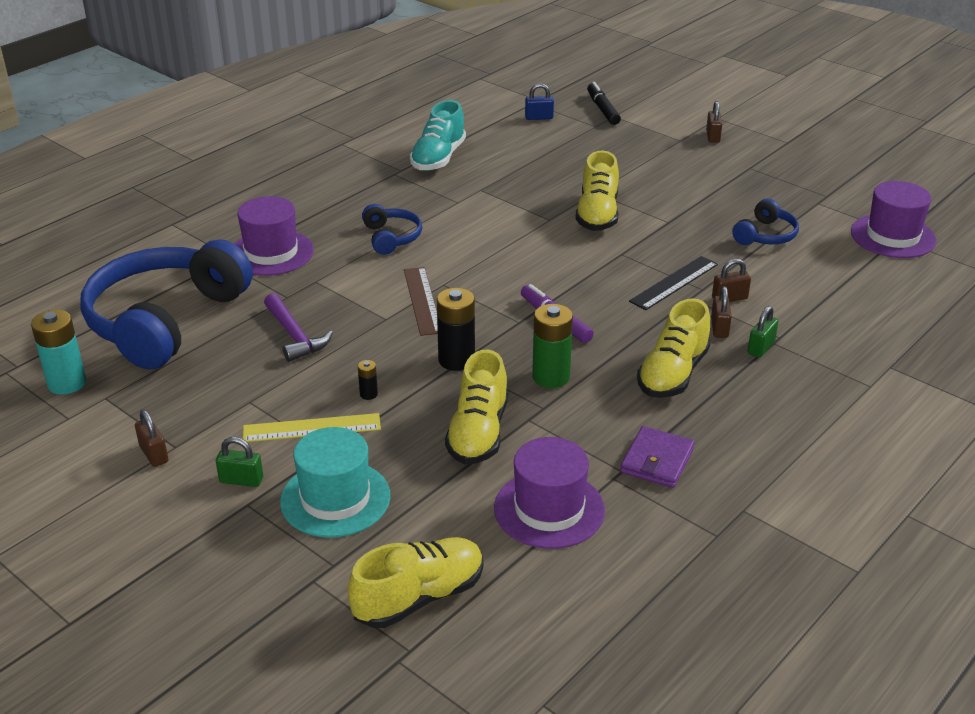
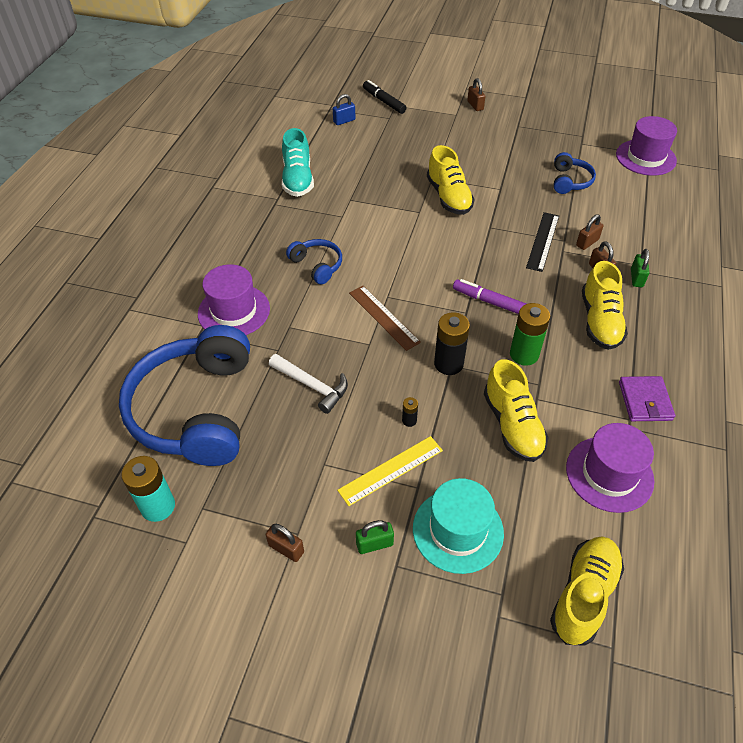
camera: 25 degrees left, 15 degrees up
(294, 336) = (312, 386): purple hammer -> white hammer

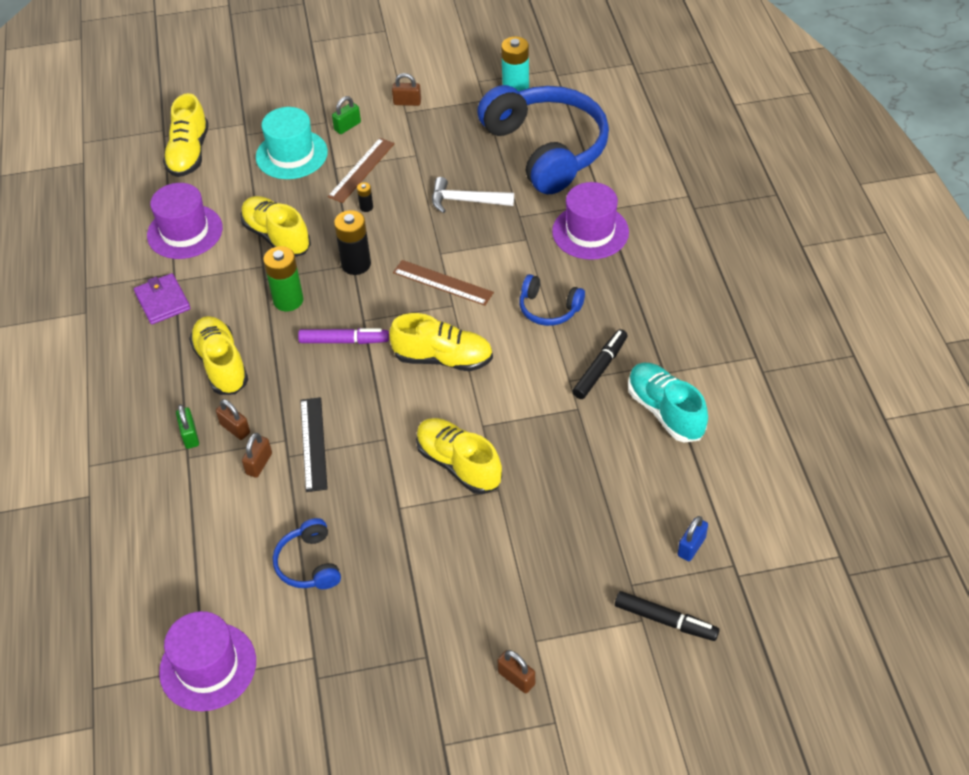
camera: 155 degrees right, 0 degrees up
(316, 215) = (600, 368): none -> black marker
(391, 470) = (361, 170): yellow ruler -> brown ruler
(420, 261) = (443, 358): none -> yellow shoe

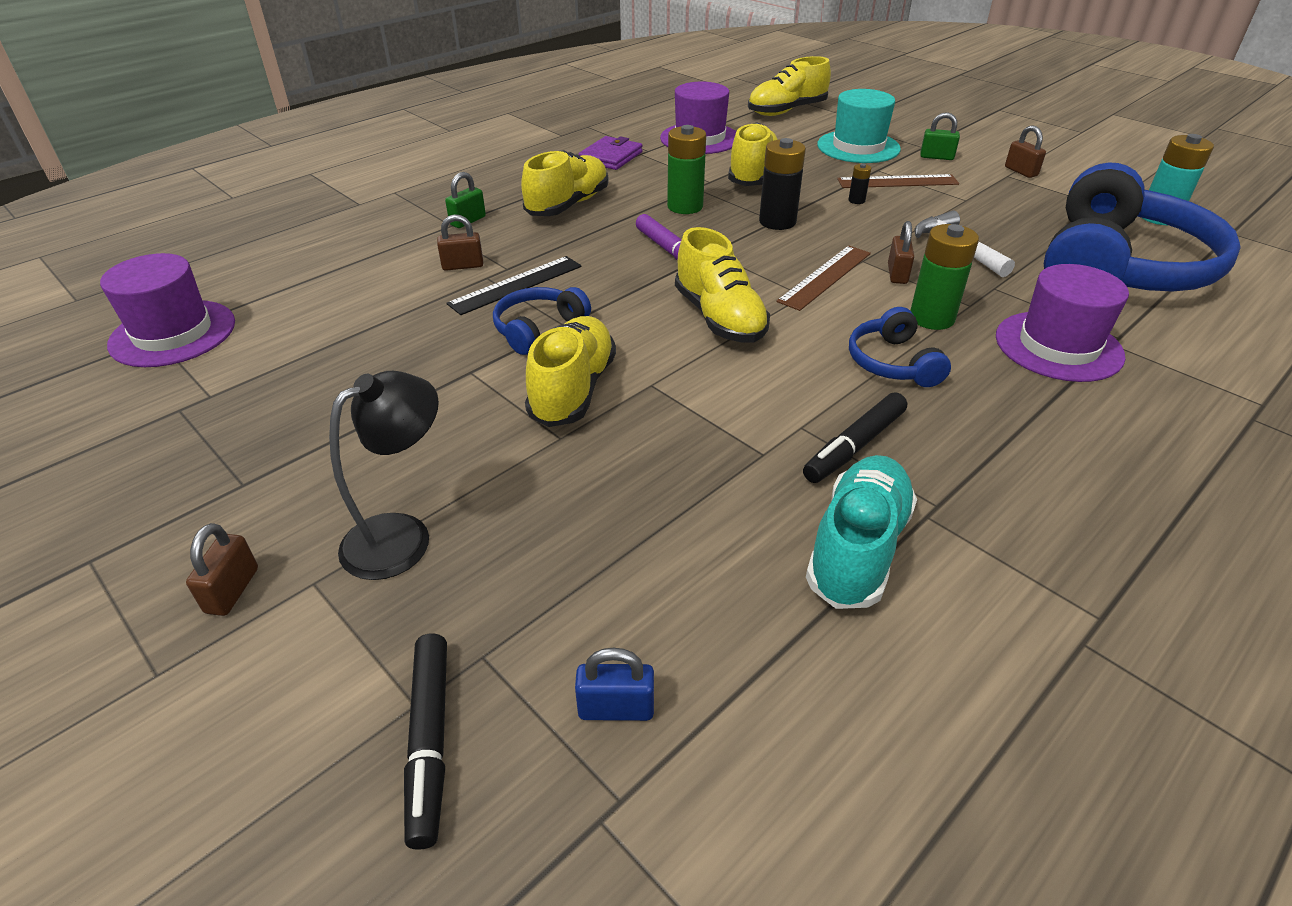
camera: 55 degrees right, 10 degrees down
(235, 429) = (496, 238): brown padlock -> brown padlock (897, 274)
(309, 564) = (346, 342): blue headphones -> blue headphones (538, 329)
(442, 283) = (825, 277): brown ruler -> brown ruler turned 45 degrees clockwise
(524, 264) = (931, 318): none -> green battery
(527, 591) = (402, 535): none -> black lamp
(600, 368) = (854, 446): black marker -> black marker turned 135 degrees clockwise

